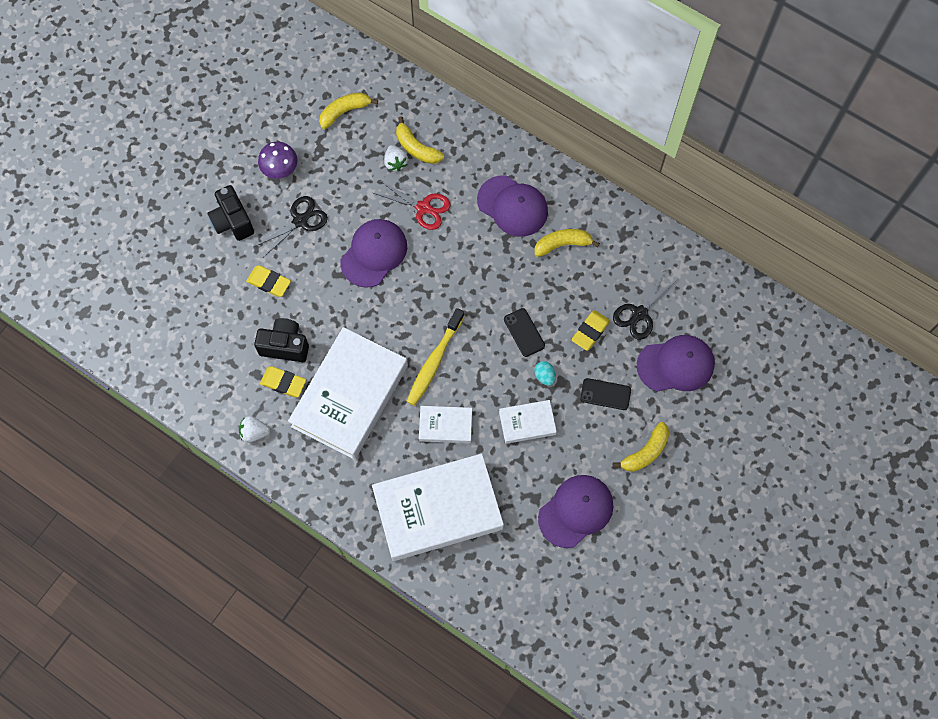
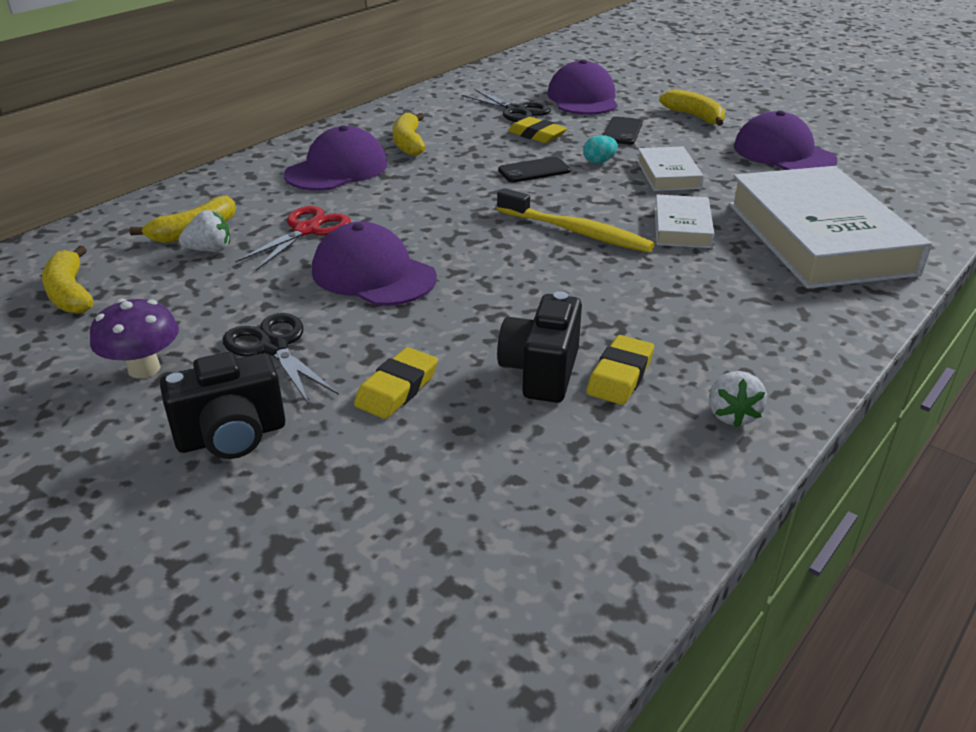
camera: 85 degrees left, 35 degrees down
(350, 396) = (641, 305): white book -> none

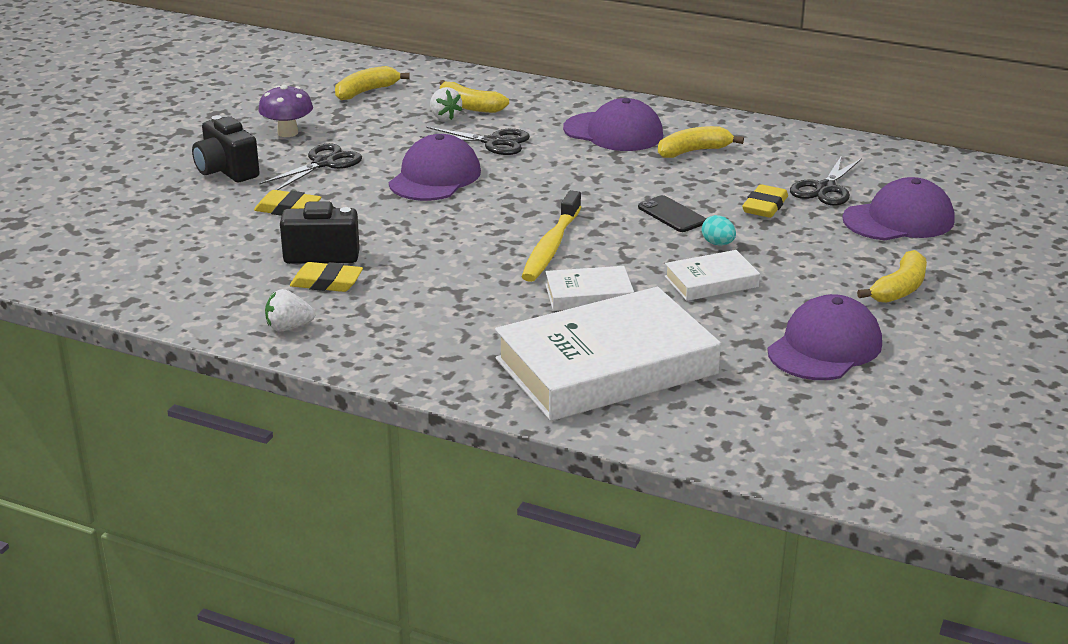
camera: 75 degrees right, 5 degrees down
(306, 230) = (493, 142): red scissors -> black scissors
(622, 131) = (813, 249): black phone -> none

